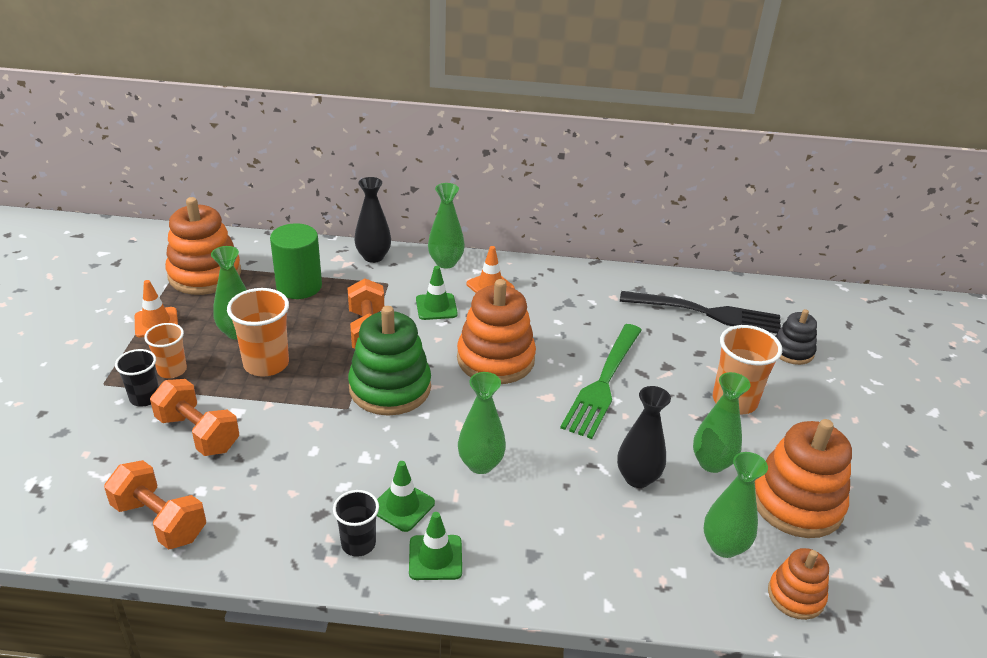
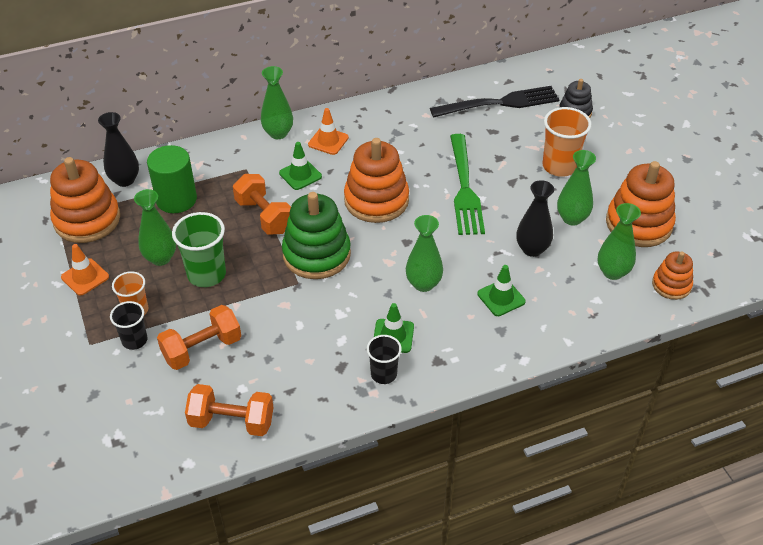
camera: 25 degrees left, 10 degrees up
(198, 433) = (202, 349): orange dumbbell -> orange dumbbell turned 45 degrees counterclockwise
(266, 364) = (206, 274): orange cup -> green cup
(373, 257) = (215, 150): black vase -> black vase (125, 180)
(435, 557) = (441, 360): green traffic cone -> green traffic cone (501, 298)

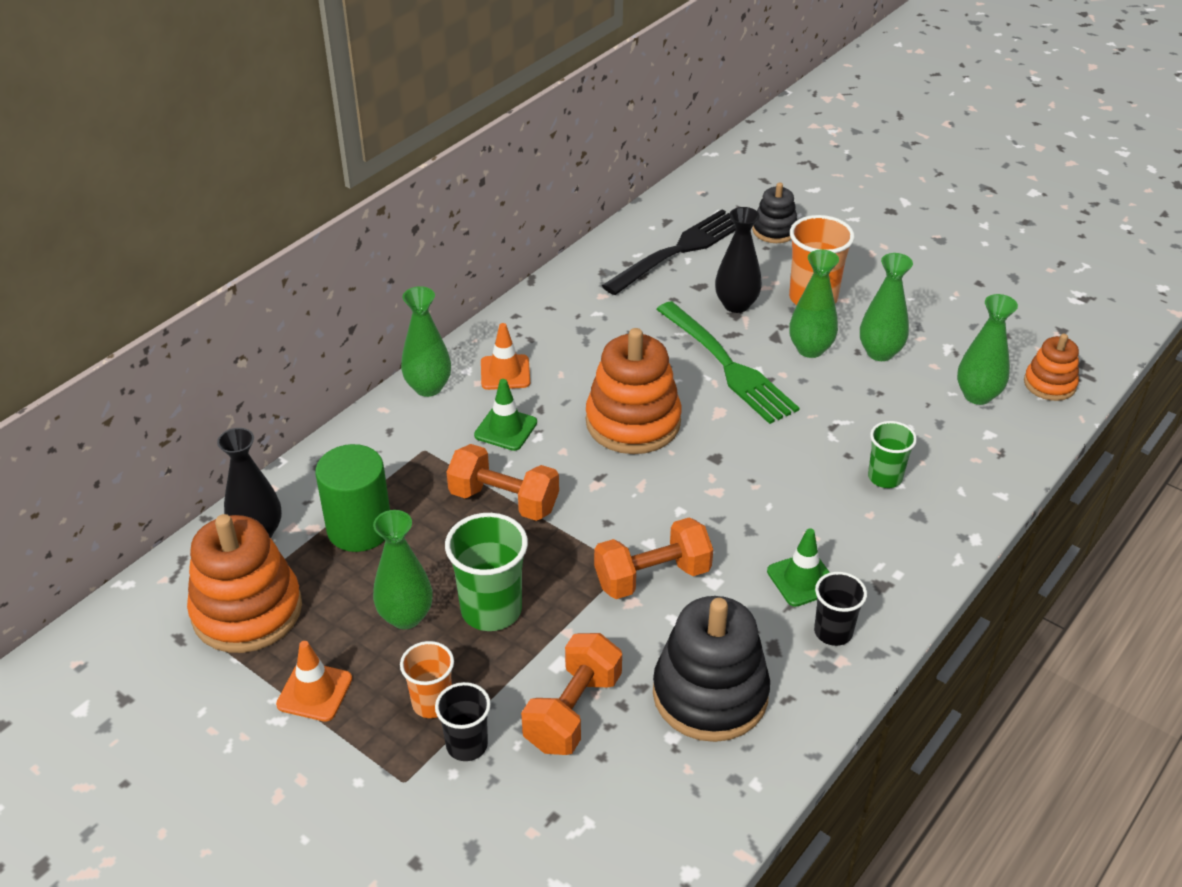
camera: 30 degrees left, 5 degrees down
(232, 421) = (698, 787): orange dumbbell -> orange dumbbell (652, 577)
(282, 375) = (710, 694): none -> black stacking toy
(316, 254) = (617, 520): green stacking toy -> none
(423, 284) = (781, 500): green vase -> green vase (810, 349)
(501, 298) = (885, 477): green traffic cone -> green cup
(532, 249) = (868, 406): black vase -> black vase (736, 305)
(638, 224) = (955, 330): orange stacking toy -> none

